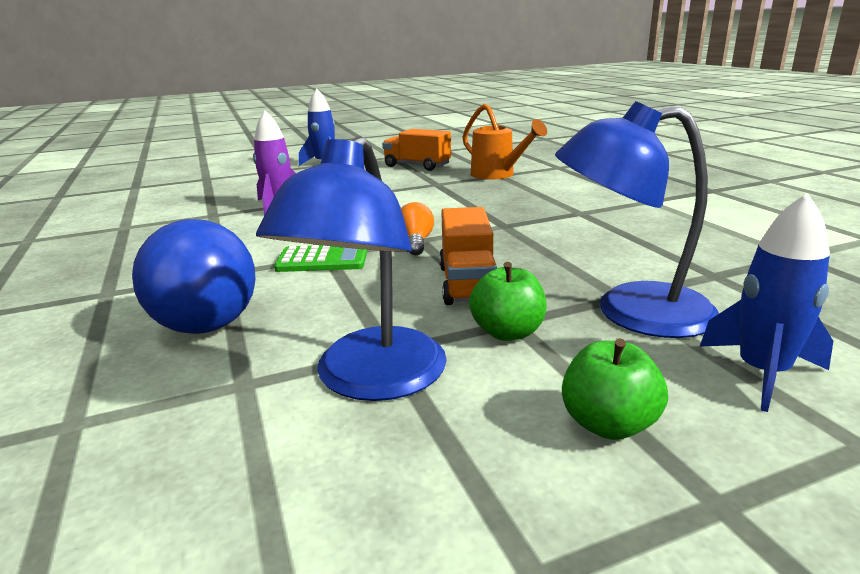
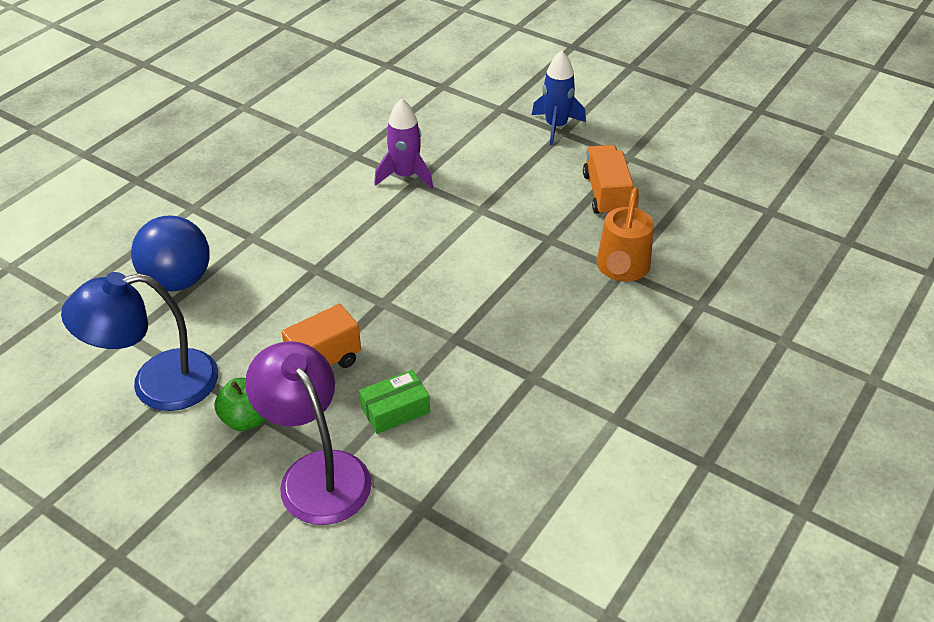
camera: 55 degrees right, 20 degrees up
(322, 260) = (305, 271): green calculator -> none
(415, 243) = (374, 303): orange light bulb -> none
(569, 261) = (395, 410): none -> green box
(608, 424) = (164, 498): green apple -> none
(631, 311) = (316, 473): blue lamp -> purple lamp
(762, 373) = (259, 559): blue rocket -> none

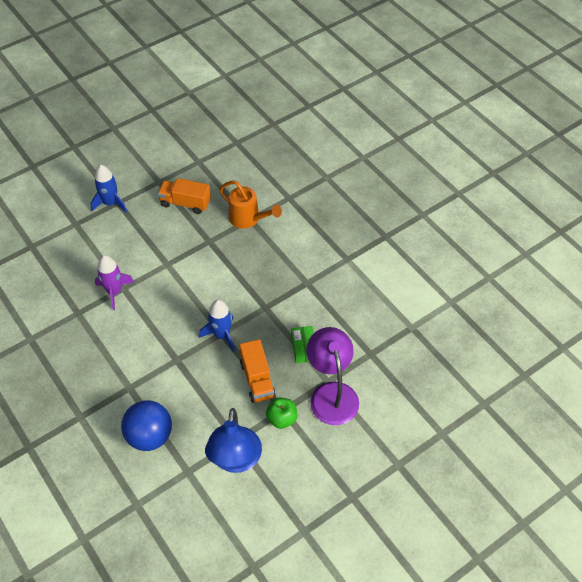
camera: 70 degrees left, 10 degrees up
(316, 473) = (331, 393): purple lamp -> purple lamp turned 90 degrees clockwise
(378, 304) = (222, 335): none -> blue rocket

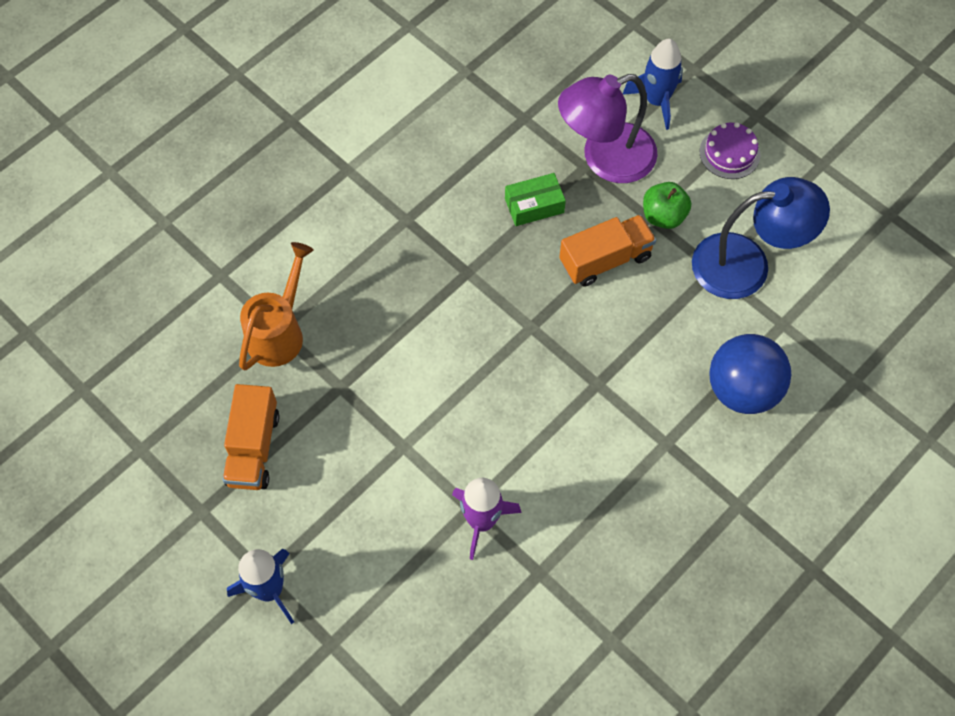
camera: 100 degrees left, 10 degrees up
(222, 335) = (536, 325): blue rocket -> blue rocket (656, 101)
(323, 471) = (729, 153): none -> purple cake

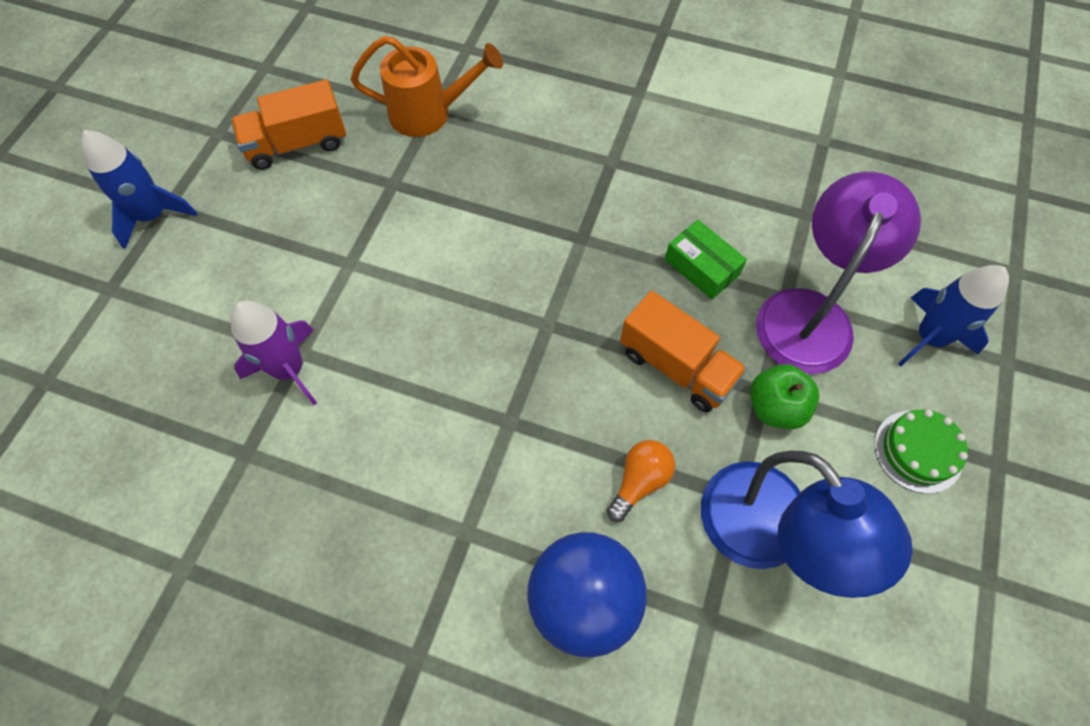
camera: 65 degrees right, 0 degrees up
(605, 159) = (810, 313): purple lamp -> purple lamp turned 75 degrees clockwise
(678, 321) = (639, 481): none -> orange light bulb
(729, 153) = (918, 451): purple cake -> green cake

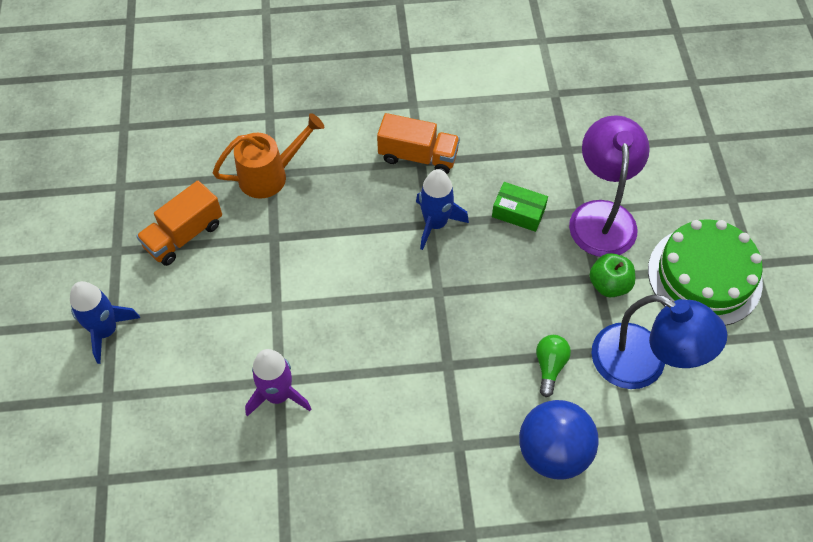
camera: 25 degrees left, 5 degrees down
(639, 481) = (549, 366): orange light bulb -> green light bulb
(676, 366) = (535, 284): orange truck -> orange truck (418, 156)
(918, 451) = (704, 276): green cake -> green cake, size x1.95
(929, 338) = (680, 202): blue rocket -> blue rocket (435, 224)

